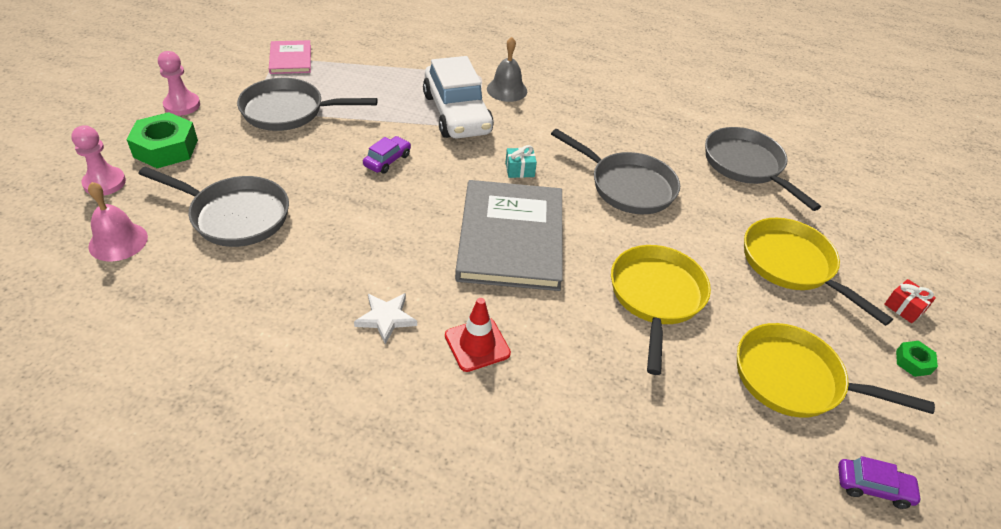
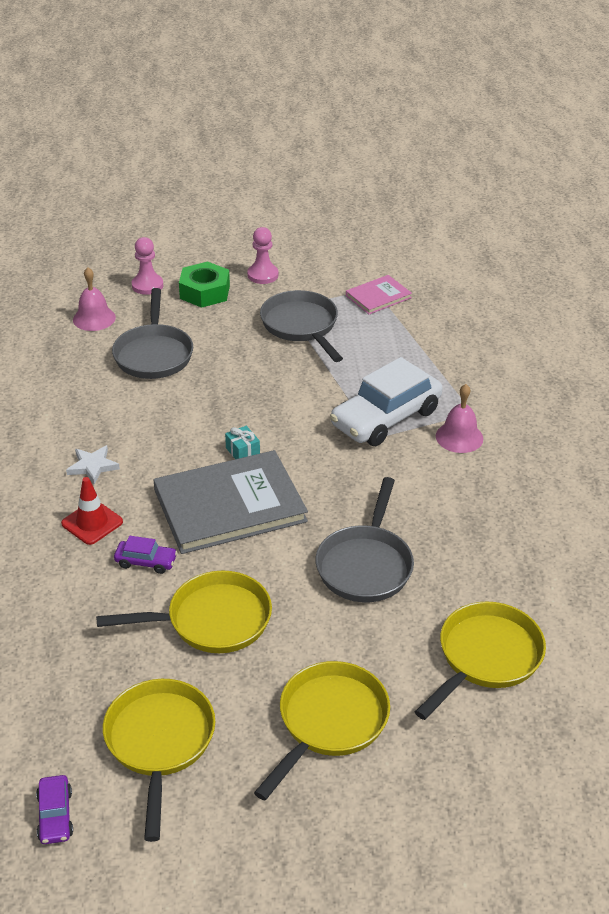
camera: 70 degrees right, 5 degrees down
(387, 160) = (279, 401): purple car -> purple car (146, 562)
(507, 90) = (459, 437): grey bell -> pink bell
(519, 170) = (331, 483): turquoise gift -> turquoise gift (242, 451)
(746, 166) = (486, 657): grey pan -> yellow pan
(904, 308) = (322, 835): red gift -> none
(913, 362) = (237, 846): green nut -> none

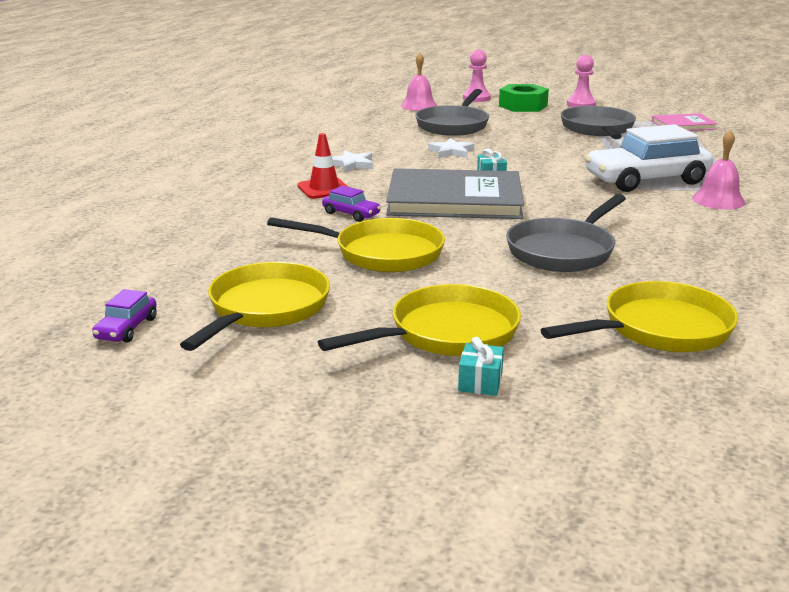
camera: 25 degrees right, 15 degrees down
(180, 412) = (451, 152): none -> white star
(386, 777) = (480, 382): none -> turquoise gift

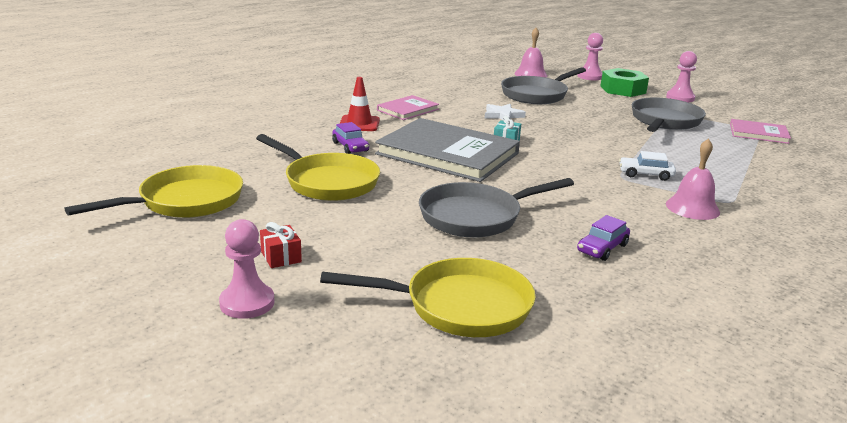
camera: 25 degrees right, 0 degrees up
(127, 328) = (81, 191): purple car -> purple car (602, 248)
(352, 164) = (408, 110): white star -> pink book
(446, 333) = (281, 257): yellow pan -> red gift
(480, 382) = (247, 303): turquoise gift -> pink pawn
(646, 180) = (645, 174): white car -> white car, size x0.44

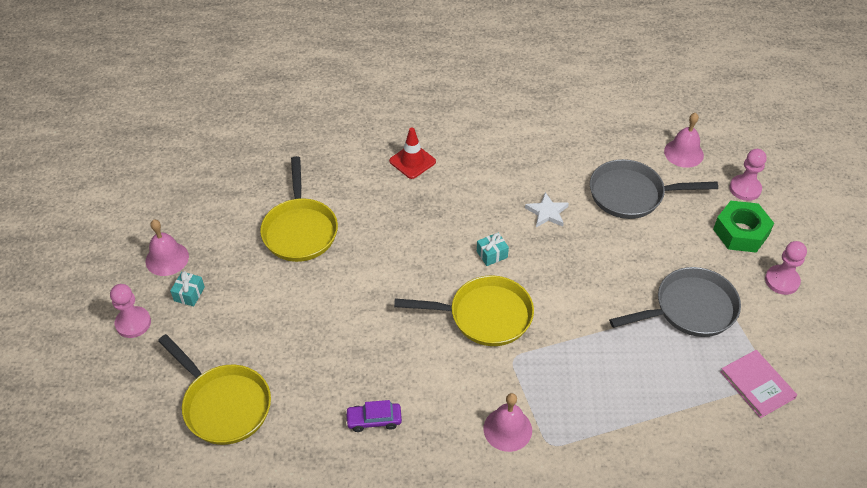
camera: 45 degrees right, 25 degrees up
(185, 202) = (199, 201): yellow pan -> yellow pan (485, 316)
(210, 246) = (167, 258): none -> pink bell
(281, 257) = (189, 294): red gift -> turquoise gift
(350, 147) = (366, 192): purple car -> none
(408, 110) = (477, 159): pink book -> none
(447, 154) = (423, 244): grey book -> none
(475, 217) = (341, 331): grey pan -> none
(645, 174) = (538, 368): white car -> none

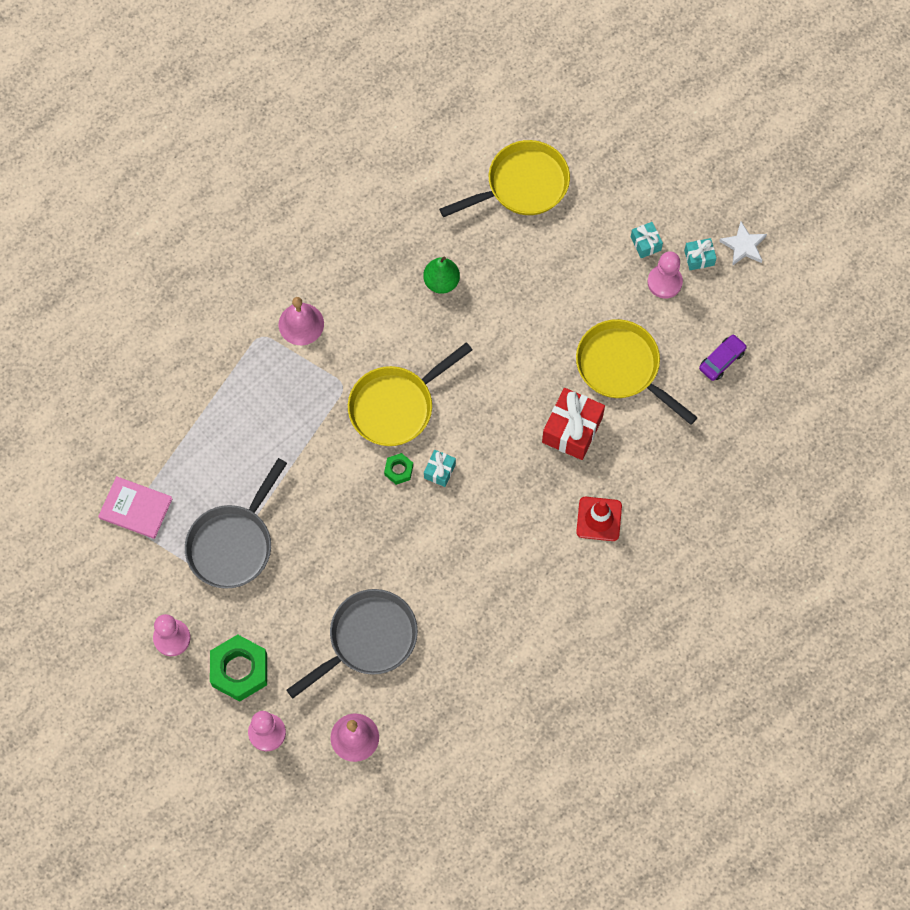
camera: 140 degrees right, 20 degrees up
(133, 323) = (659, 189): pink pawn -> pink pawn (664, 282)
(167, 258) = (699, 258): pink bell -> turquoise gift
(224, 405) = (522, 185): yellow pan -> yellow pan turned 150 degrees clockwise
(364, 378) = (441, 282): none -> green pear
(374, 420) = (404, 257): purple car -> purple car (721, 360)
(375, 218) = (572, 430): none -> red gift
(521, 274) = (398, 470): none -> green nut
(547, 212) = (428, 555): white star -> white star (743, 245)

